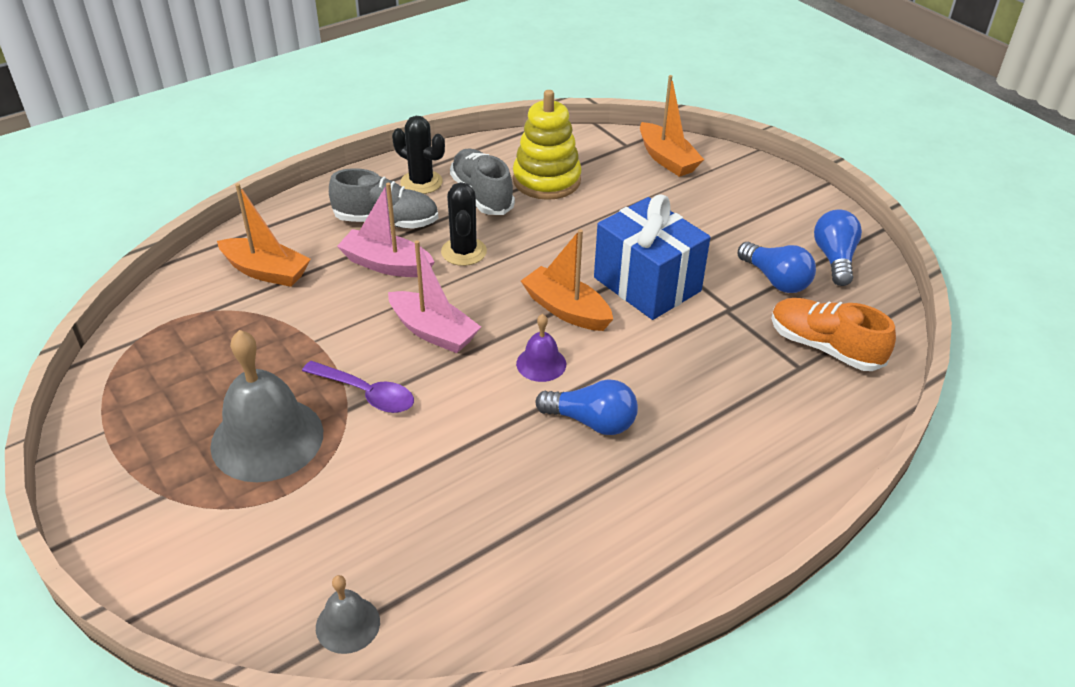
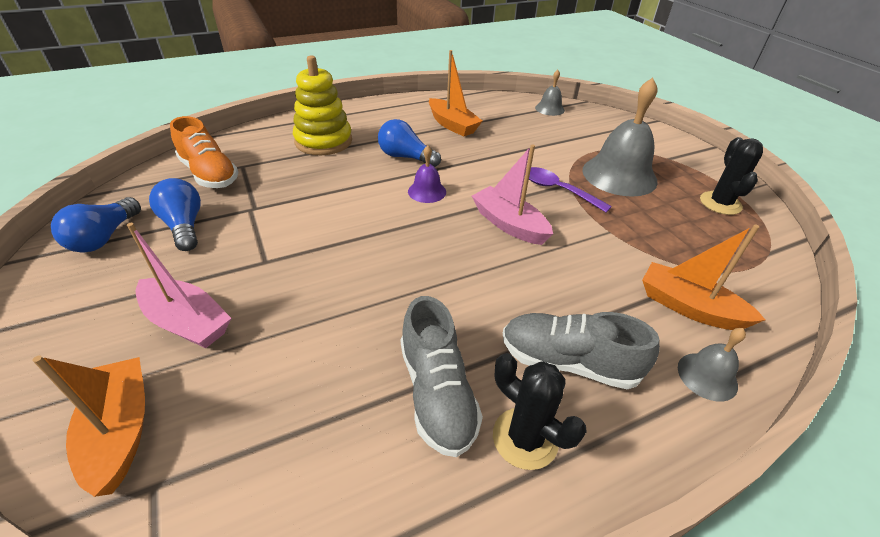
camera: 170 degrees left, 0 degrees up
(280, 226) = (707, 376): none -> grey bell
(386, 264) = (559, 297): pink boat -> pink boat (187, 322)
(464, 252) = (474, 301): black cactus -> black cactus (720, 203)
(546, 180) = (334, 410): yellow stacking toy -> yellow stacking toy (323, 141)
(566, 309) = (390, 227): orange boat -> orange boat (452, 125)
(647, 284) = (304, 238): blue gift -> none

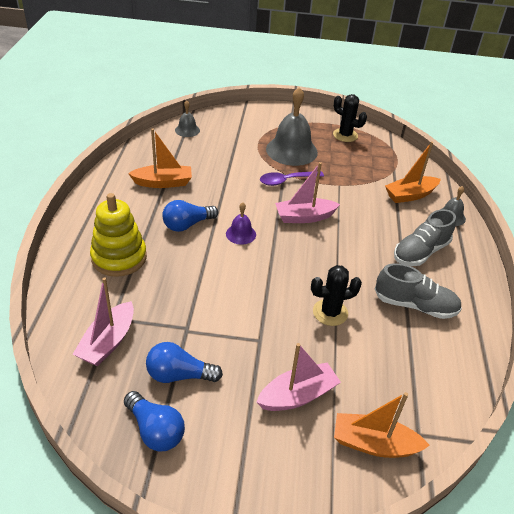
camera: 60 degrees left, 0 degrees up
(209, 174) = (108, 342): orange shoe -> pink boat
(525, 438) = (454, 288): black cactus -> black cactus (330, 312)

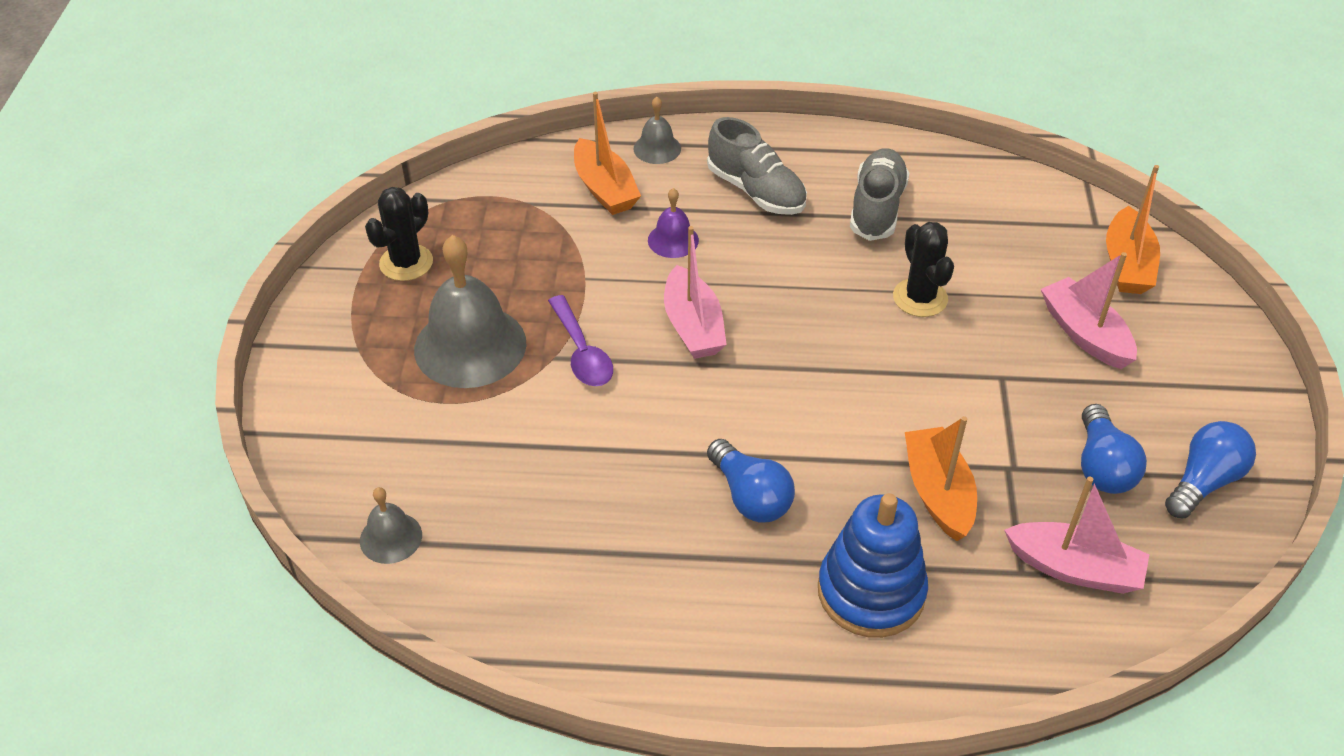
camera: 90 degrees left, 5 degrees up
(119, 257) = (871, 592): yellow stacking toy -> blue stacking toy
(163, 183) = (615, 555): orange boat -> orange boat (938, 492)
(241, 234) = (760, 413): purple bell -> purple bell (673, 240)

